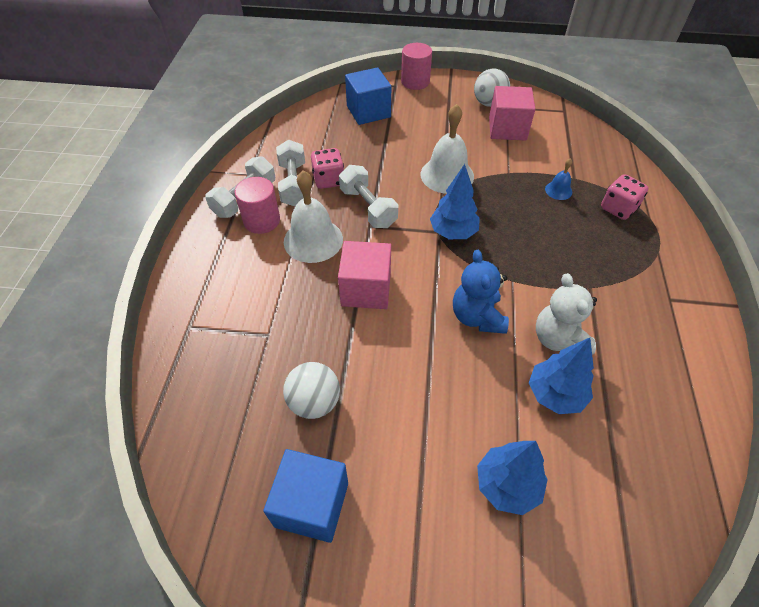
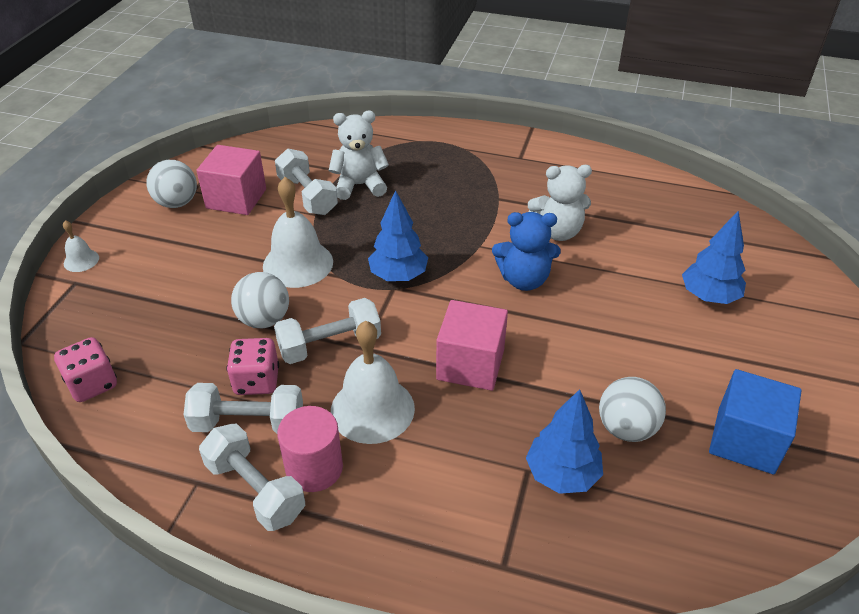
camera: 80 degrees left, 10 degrees down
(368, 111) = (121, 319): blue cube -> none
(384, 171) = (264, 320): none -> white ball
(415, 82) = (81, 260): pink cylinder -> white bell
(529, 164) = (307, 196): none -> white dumbbell
(555, 394) = (618, 248): blue tree -> blue tree (562, 474)
(558, 190) = (359, 185): blue bell -> white teddy bear
(618, 208) = (400, 155): pink dice -> pink dice (92, 384)

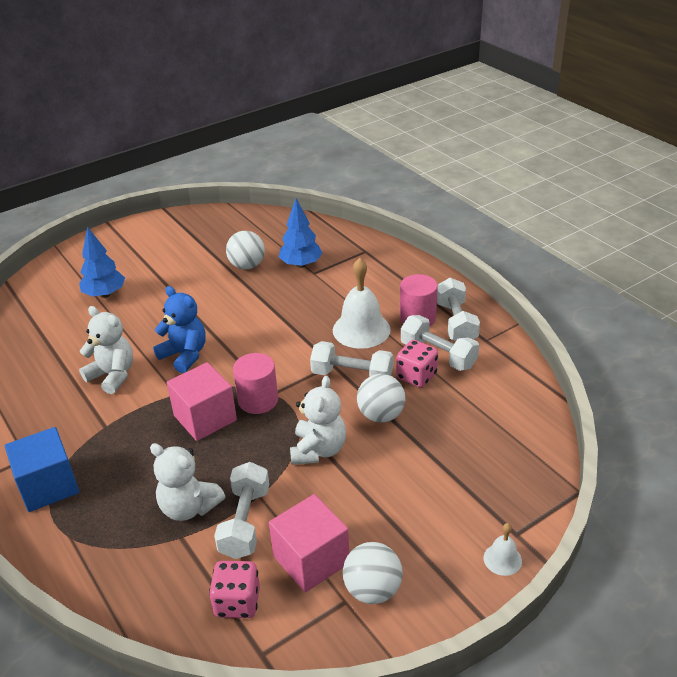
camera: 140 degrees left, 5 degrees down
(92, 384) = (529, 427): pink dice -> pink dice (237, 602)
(298, 263) = (318, 450): white bell -> white teddy bear
(398, 276) = (258, 400): blue tree -> pink cylinder
(470, 364) = (282, 325): pink cube -> pink cube (205, 418)
(745, 440) = (204, 240): blue cube -> blue cube (48, 486)

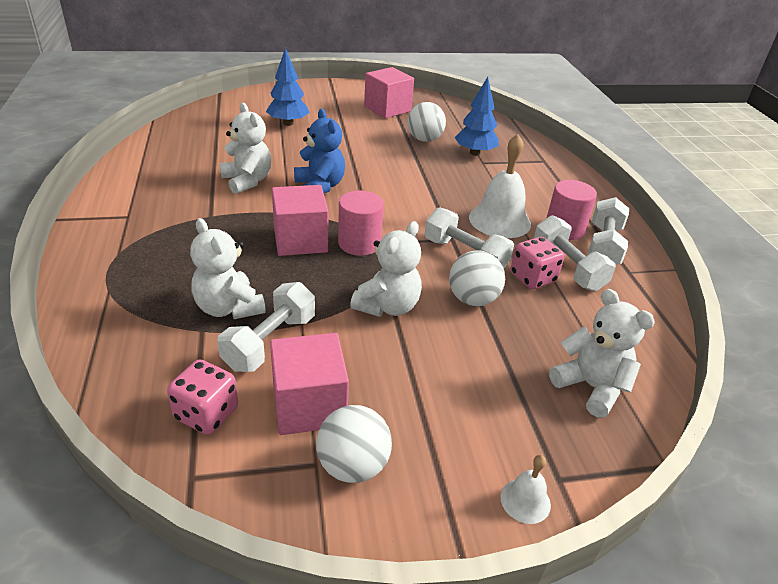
camera: 20 degrees right, 0 degrees up
(48, 486) = (126, 243): blue cube -> none
(190, 241) = (387, 109): none -> pink cube
(504, 453) = (591, 387): none -> white teddy bear

